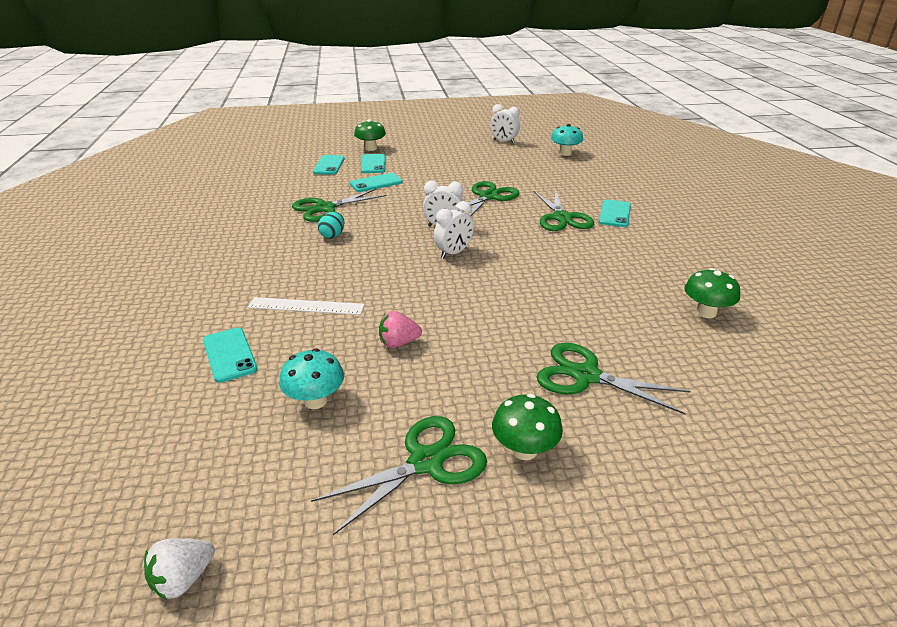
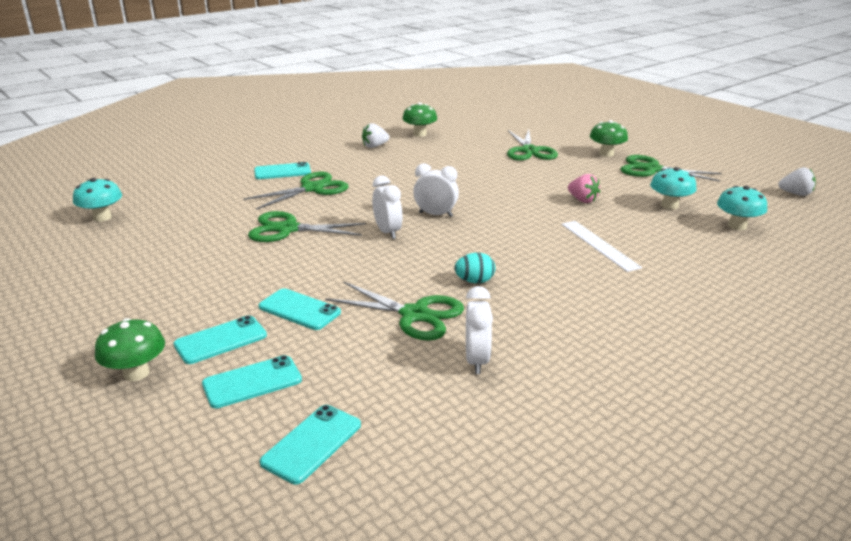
camera: 120 degrees left, 5 degrees down
(214, 421) = (737, 226): none -> turquoise mushroom
(229, 355) = (692, 248): turquoise phone -> turquoise phone (312, 443)
(504, 141) = (57, 265): white clock -> white clock (476, 360)
(668, 271) = (375, 146): none -> white strawberry

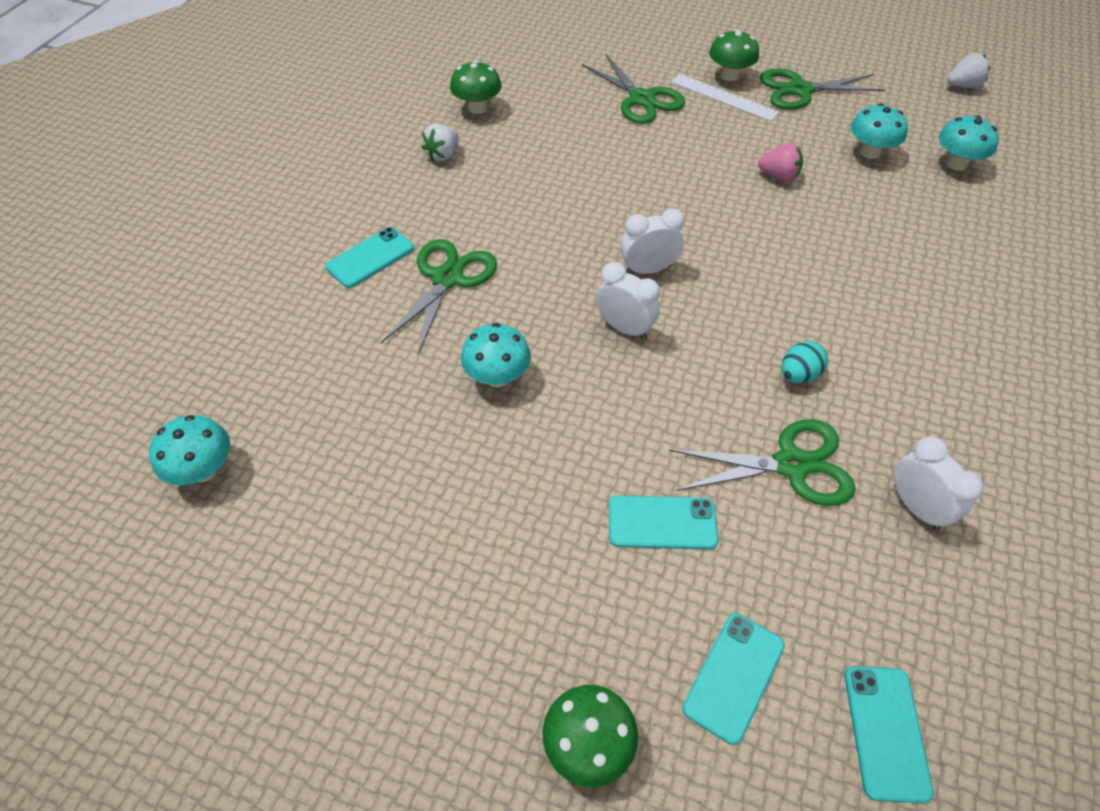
camera: 30 degrees left, 25 degrees up
(221, 340) = (627, 627): turquoise phone -> none
(287, 229) = (497, 376): green scissors -> turquoise mushroom
(599, 245) = (862, 252): white ruler -> white ruler (723, 97)

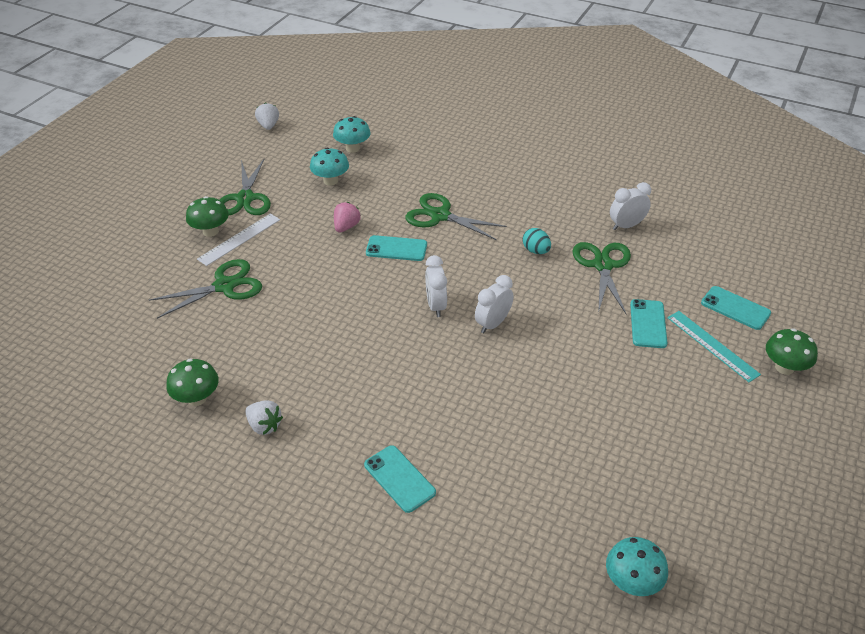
camera: 85 degrees left, 10 degrees down
(447, 278) = (432, 423): green scissors -> green scissors (440, 215)
(497, 376) = (536, 395): turquoise mushroom -> none
(627, 620) = (712, 345): none -> turquoise ruler
(886, 732) = (751, 262): turquoise phone -> turquoise phone (396, 249)

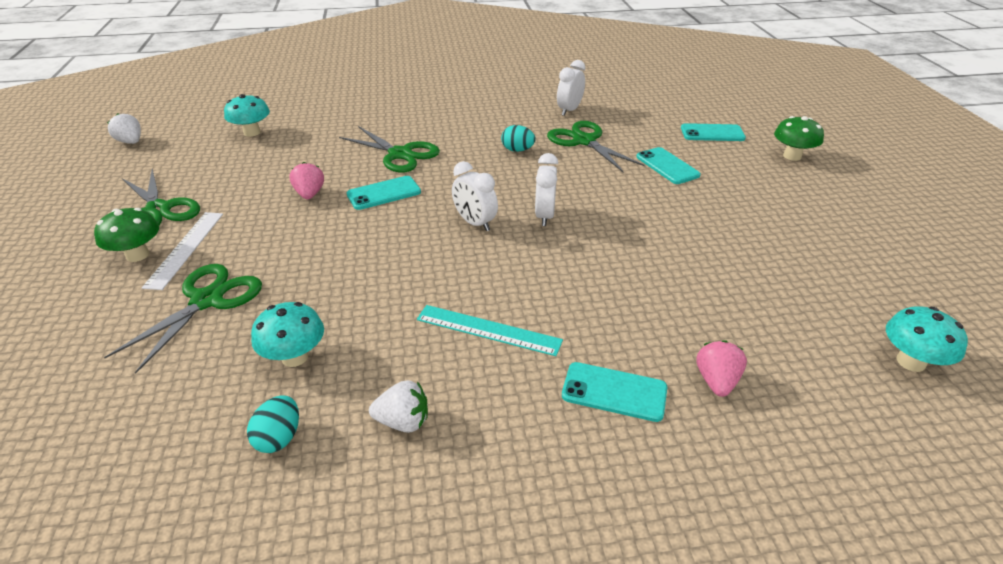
camera: 35 degrees left, 5 degrees down
(197, 398) = (279, 438): green mushroom -> turquoise egg
(330, 181) = (253, 164): turquoise mushroom -> turquoise mushroom (295, 357)
(440, 215) = (400, 154): green scissors -> green scissors turned 135 degrees counterclockwise
(472, 511) = (716, 381): none -> pink strawberry
(712, 345) = (729, 162): turquoise ruler -> turquoise ruler (488, 330)

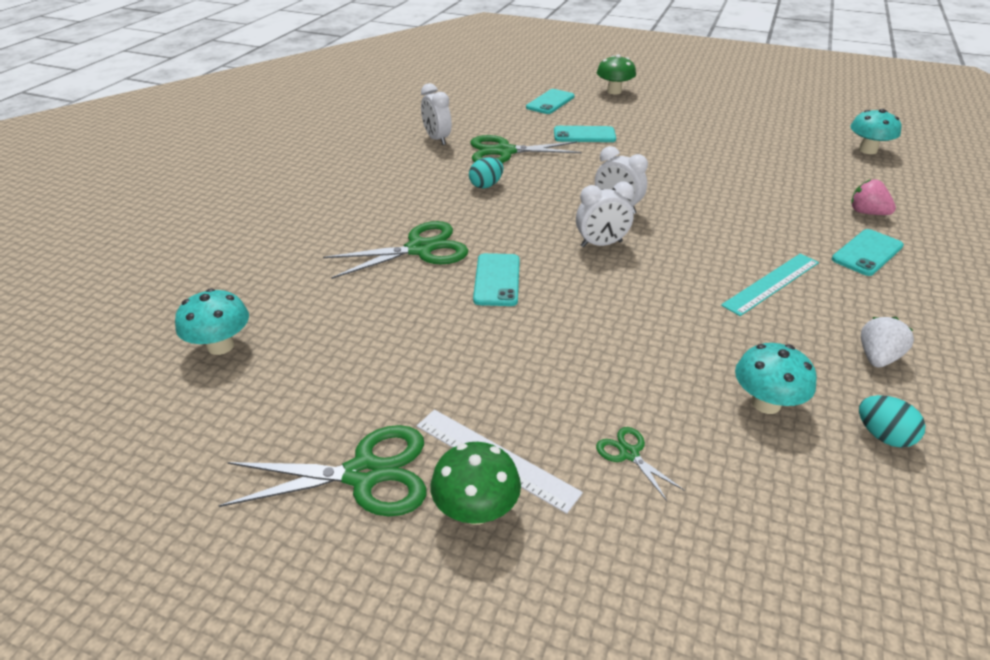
camera: 60 degrees left, 0 degrees up
(131, 142) = (80, 484): white strawberry -> none
(207, 300) = (629, 453): green scissors -> green scissors, size x0.48
(310, 194) = (450, 330): pink strawberry -> none

